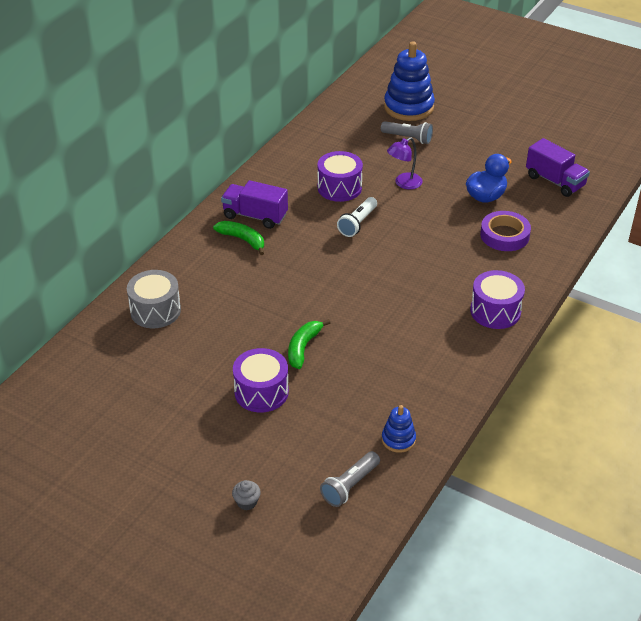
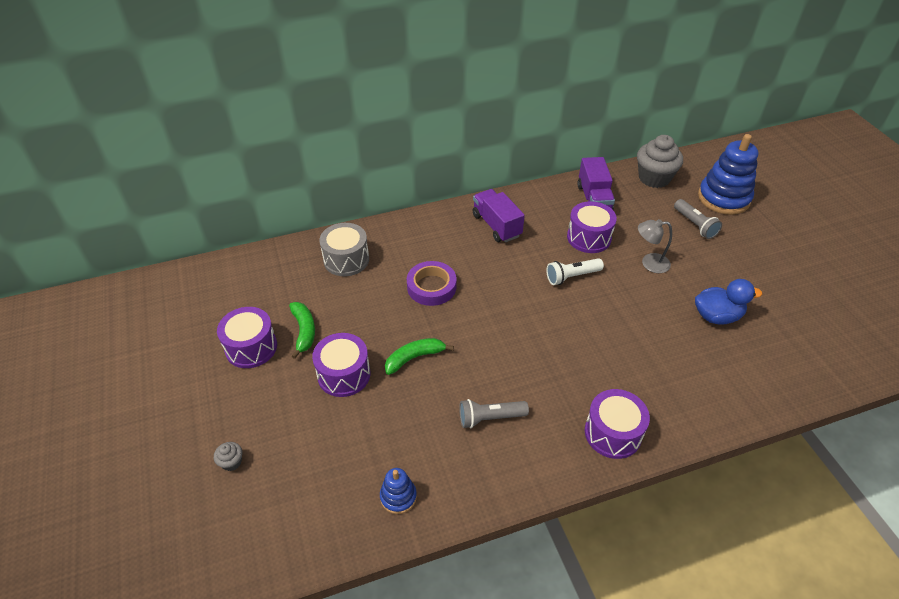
camera: 40 degrees right, 5 degrees up
(156, 421) = (251, 347): none -> purple drum
(242, 240) = (466, 239): green banana -> green banana (304, 331)
(341, 116) = (654, 178): none -> grey cupcake
(350, 486) = (316, 510): grey flashlight -> grey flashlight (490, 418)
(404, 183) = (649, 263): purple lamp -> grey lamp
(504, 235) = (698, 364): purple tape -> purple tape (431, 287)
(555, 181) = (806, 339): purple truck -> purple truck (594, 199)

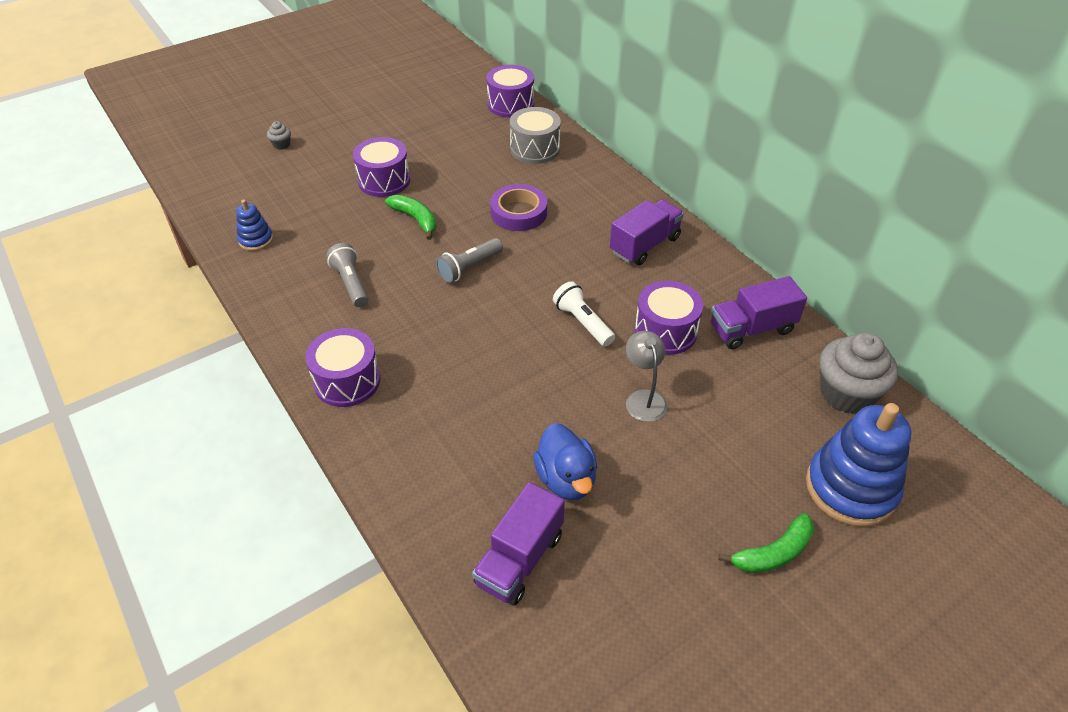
camera: 75 degrees right, 0 degrees up
(251, 347) = (402, 123): purple drum -> purple drum (510, 104)
(304, 331) = (430, 146): green banana -> green banana (773, 553)
(695, 225) = (757, 450): grey flashlight -> grey flashlight (469, 268)
(781, 352) = (519, 559): none -> purple truck

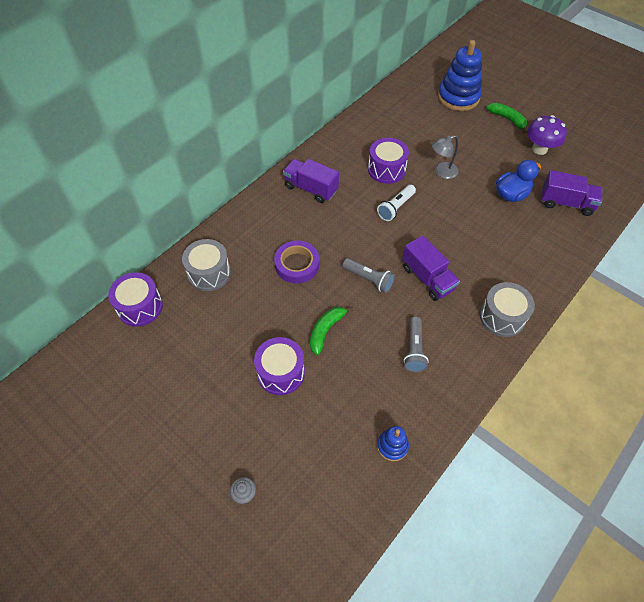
camera: 105 degrees left, 10 degrees up
(347, 381) = (502, 317): purple drum -> grey drum
(351, 283) = (414, 350): grey flashlight -> grey flashlight turned 45 degrees counterclockwise
(673, 576) = (539, 149): none -> purple mushroom
(751, 329) = (368, 135): purple truck -> purple truck (427, 278)
(846, 394) = (400, 99): grey cupcake -> none

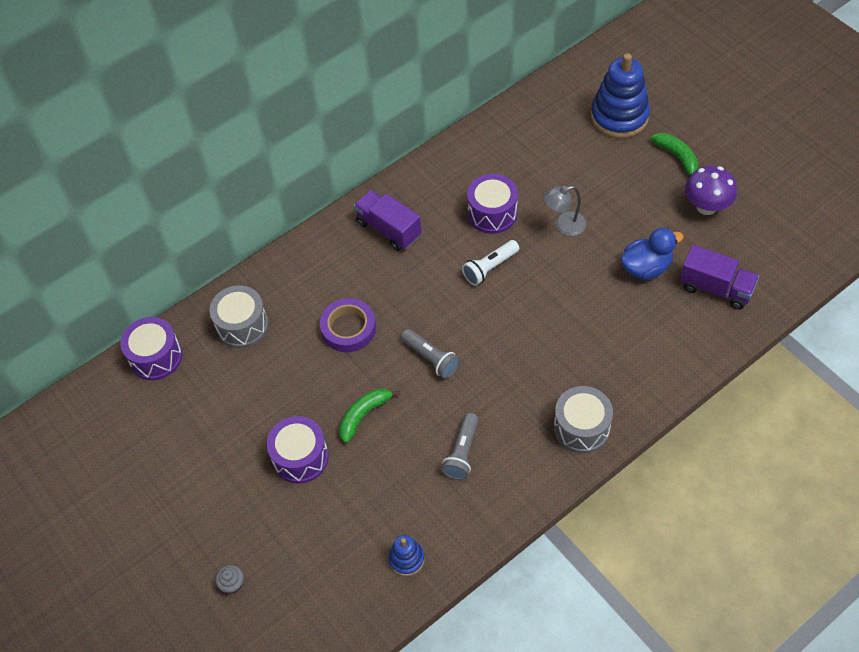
camera: 15 degrees right, 0 degrees up
(427, 278) = (504, 366): purple truck -> none

